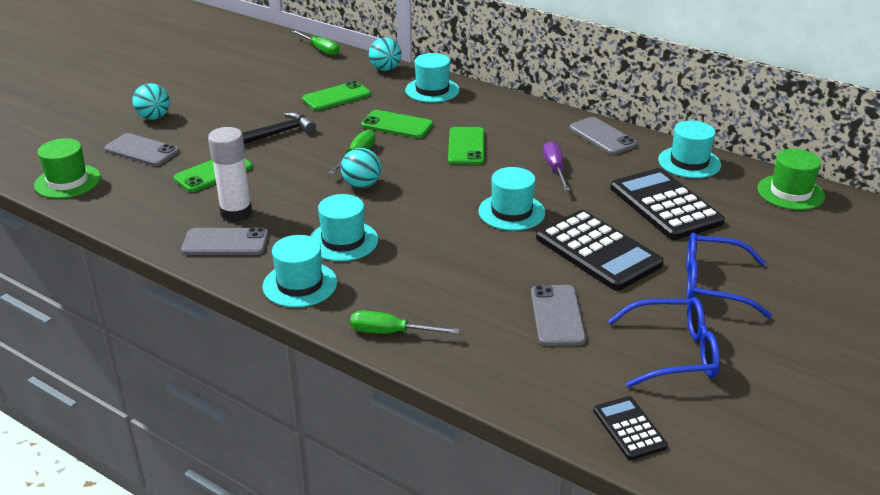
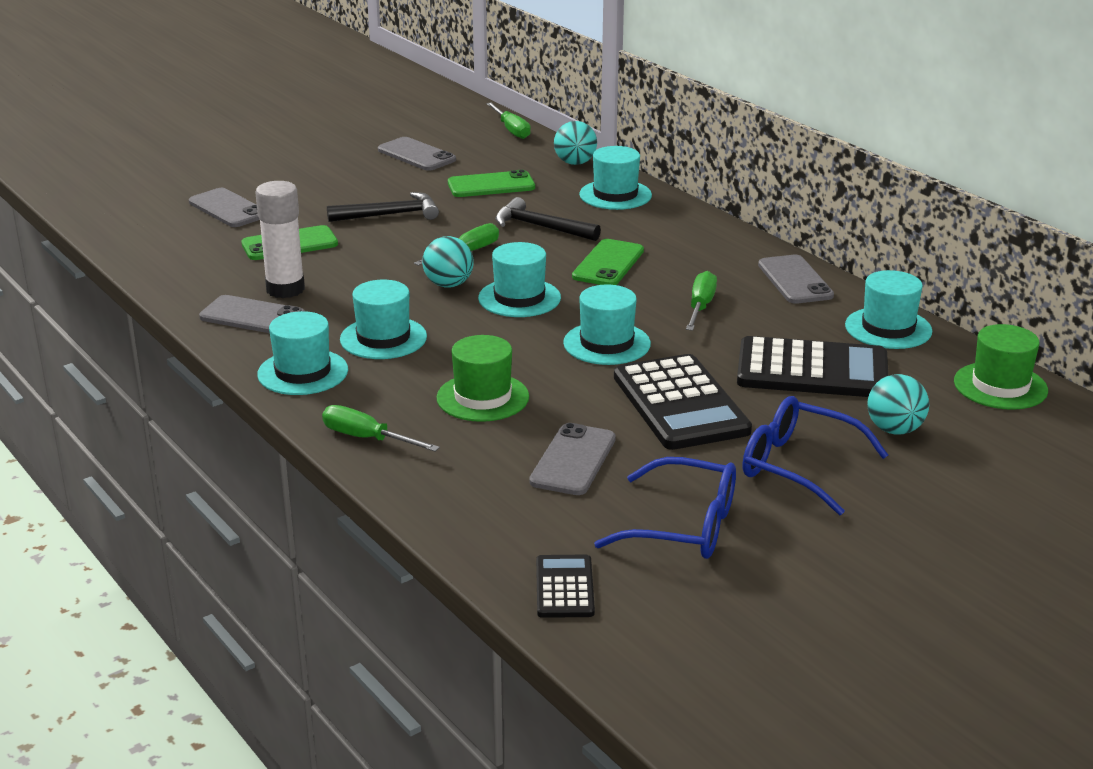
camera: 20 degrees right, 5 degrees down
(67, 181) = (129, 227): green hat -> green hat (482, 397)
(154, 117) = (265, 176): turquoise ball -> turquoise ball (894, 430)
(263, 80) = (416, 155): none -> grey phone
(397, 125) = (540, 227): green phone -> black hammer
(422, 186) = (519, 298): none -> turquoise hat
(555, 169) = (700, 307): purple screwdriver -> green screwdriver
(665, 205) = (812, 370): black calculator -> black calculator turned 105 degrees clockwise

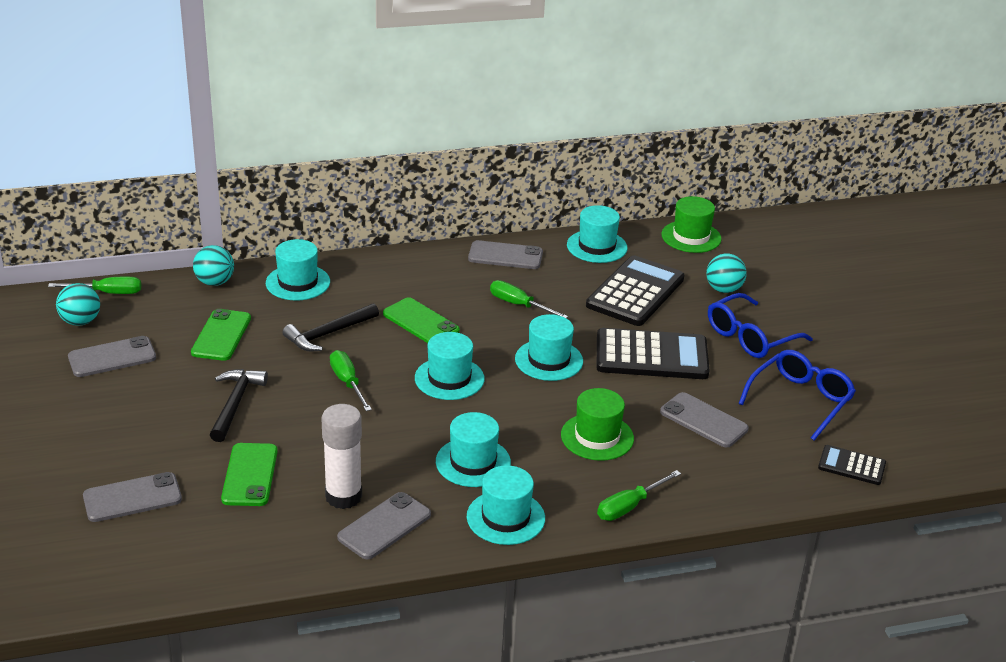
camera: 70 degrees left, 5 degrees up
(448, 284) = (400, 406): turquoise ball -> turquoise ball (80, 321)

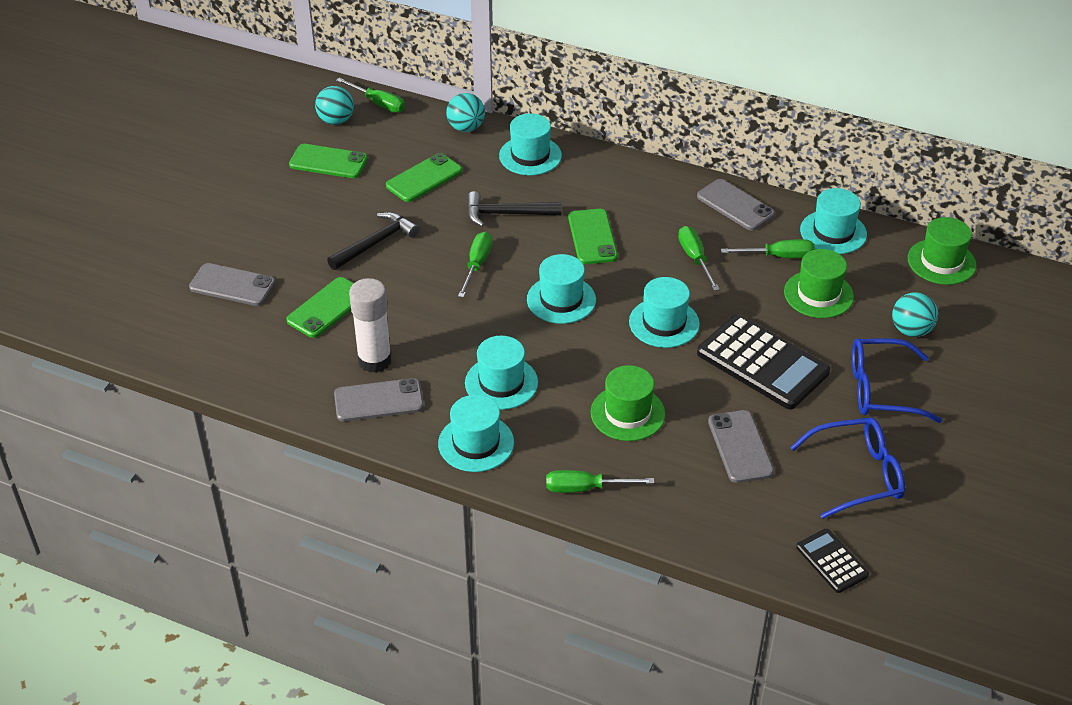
camera: 40 degrees right, 10 degrees up
(112, 357) = (328, 162): grey phone -> green phone
(577, 278) = (778, 256): none -> green screwdriver
(635, 292) = (818, 294): black calculator -> green hat

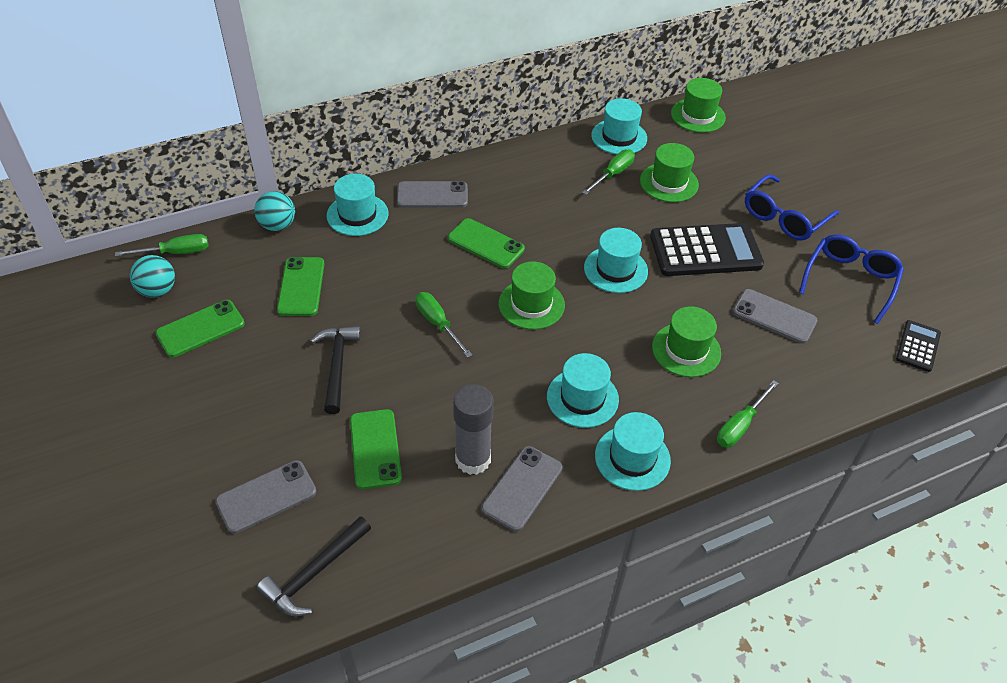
camera: 50 degrees left, 5 degrees up
(374, 360) = (473, 459): white glue stick -> grey glue stick
(506, 214) = (403, 270): black hammer -> black hammer (314, 573)
(561, 300) = (531, 304): turquoise hat -> green hat
(695, 259) = (569, 211): green screwdriver -> none
(735, 205) = (540, 158): grey phone -> grey phone (432, 195)
(832, 561) = (918, 346): black calculator -> black calculator turned 105 degrees clockwise
(911, 330) = (744, 169): turquoise ball -> none

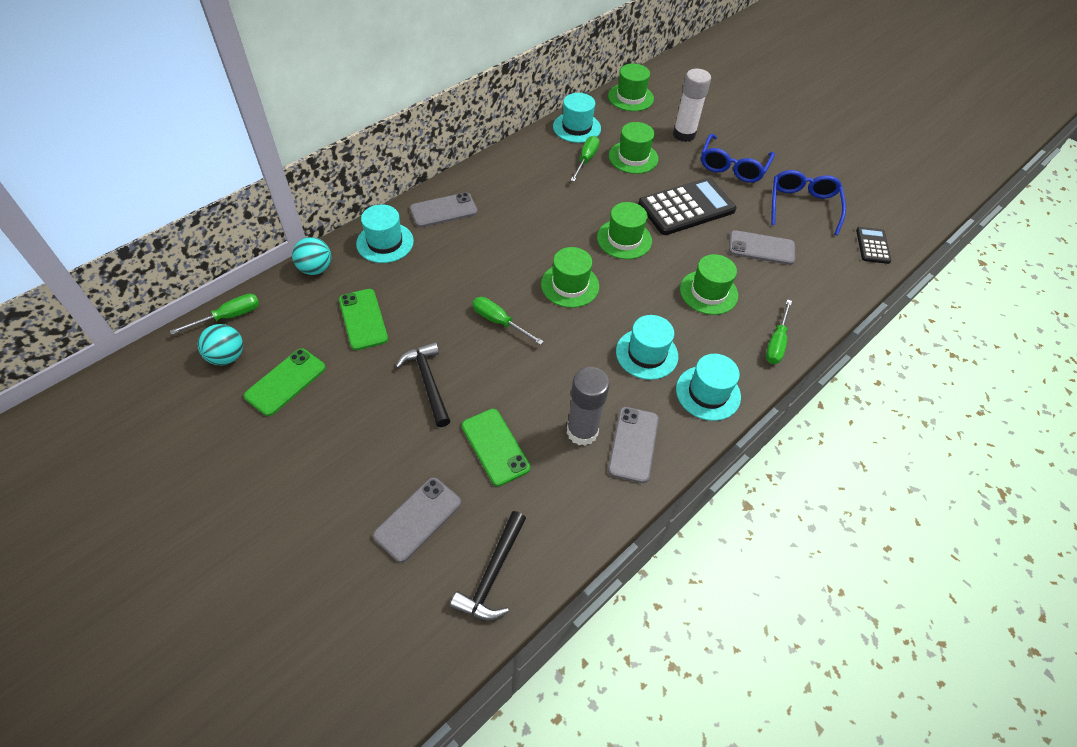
camera: 20 degrees left, 5 degrees up
(486, 244) = (508, 242): green phone -> none
(615, 269) = (624, 239): turquoise hat -> green hat
(742, 169) = (684, 134): none -> white glue stick

